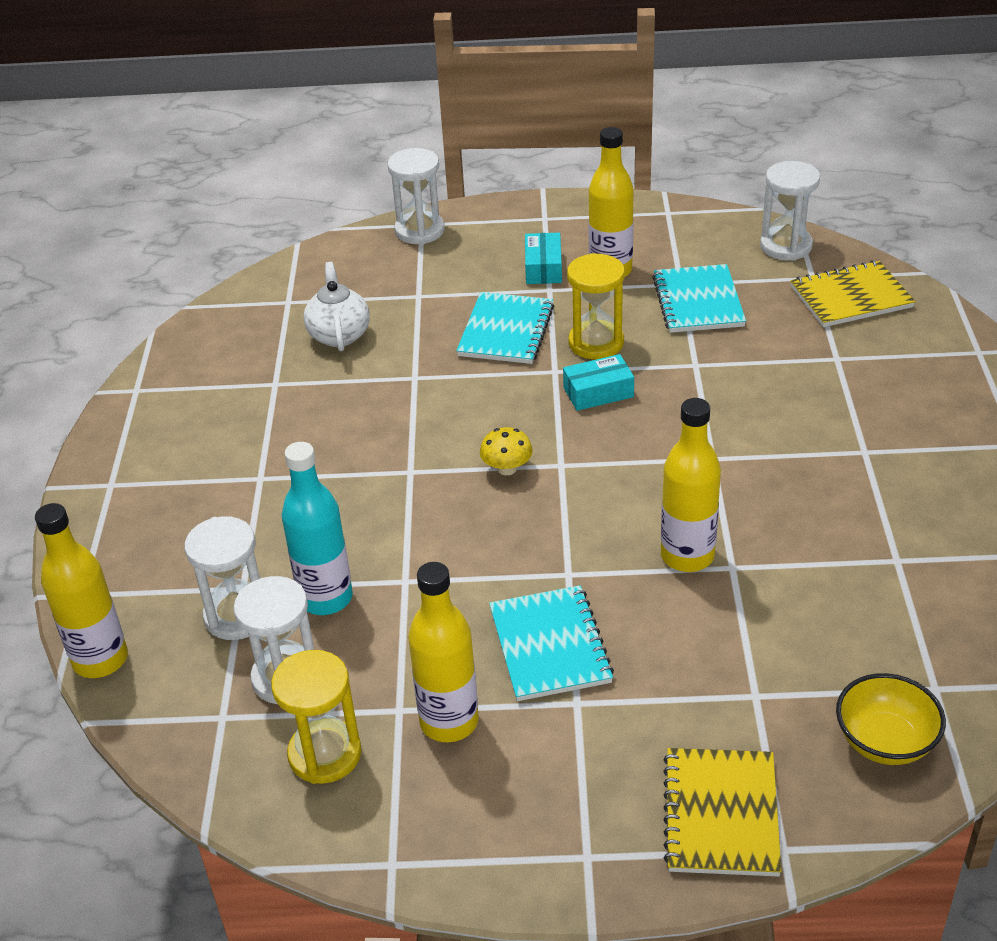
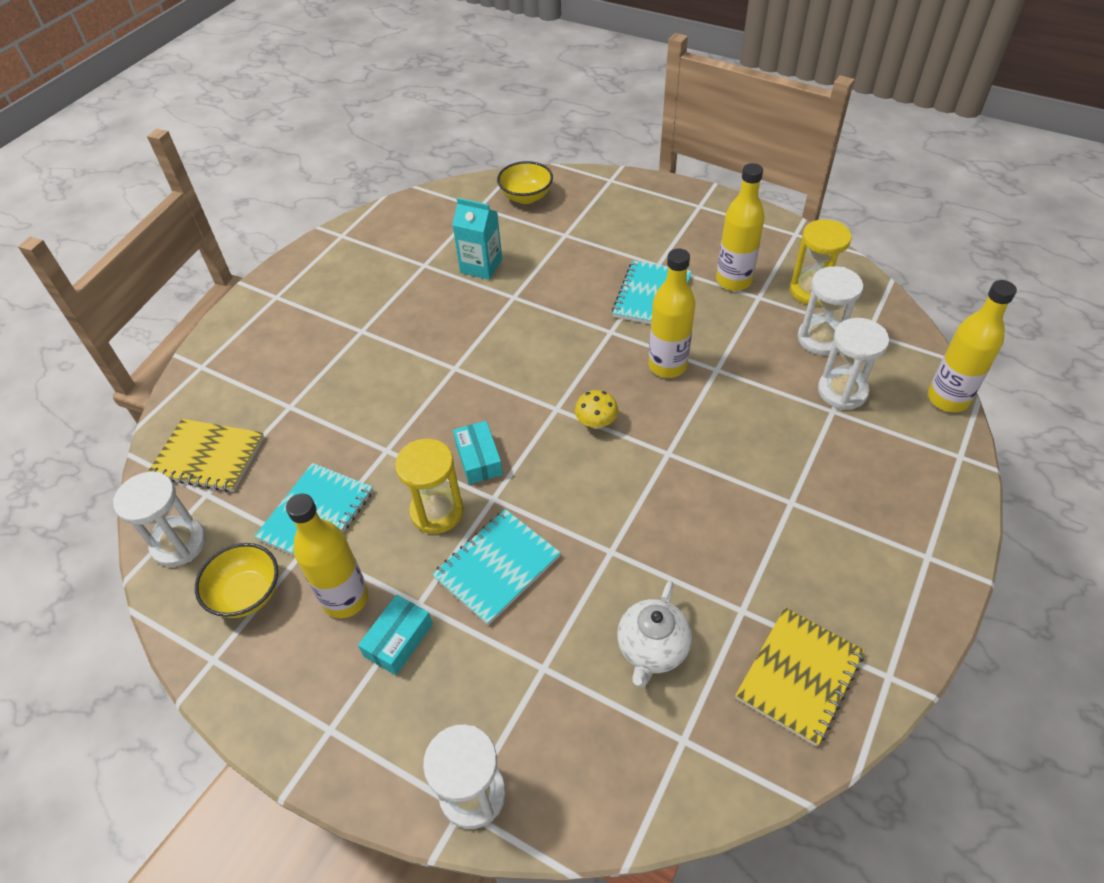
camera: 150 degrees left, 10 degrees up
(326, 598) = (776, 379): turquoise bottle -> none
(598, 392) = (479, 459): turquoise box -> turquoise box turned 60 degrees clockwise
(687, 556) = (532, 313): yellow bottle -> yellow bottle (667, 365)
(690, 245) = (247, 594): none -> yellow bowl
(721, 814) = (626, 199): yellow notebook -> yellow notebook (799, 676)
(820, 591) = (481, 266): none -> turquoise carton

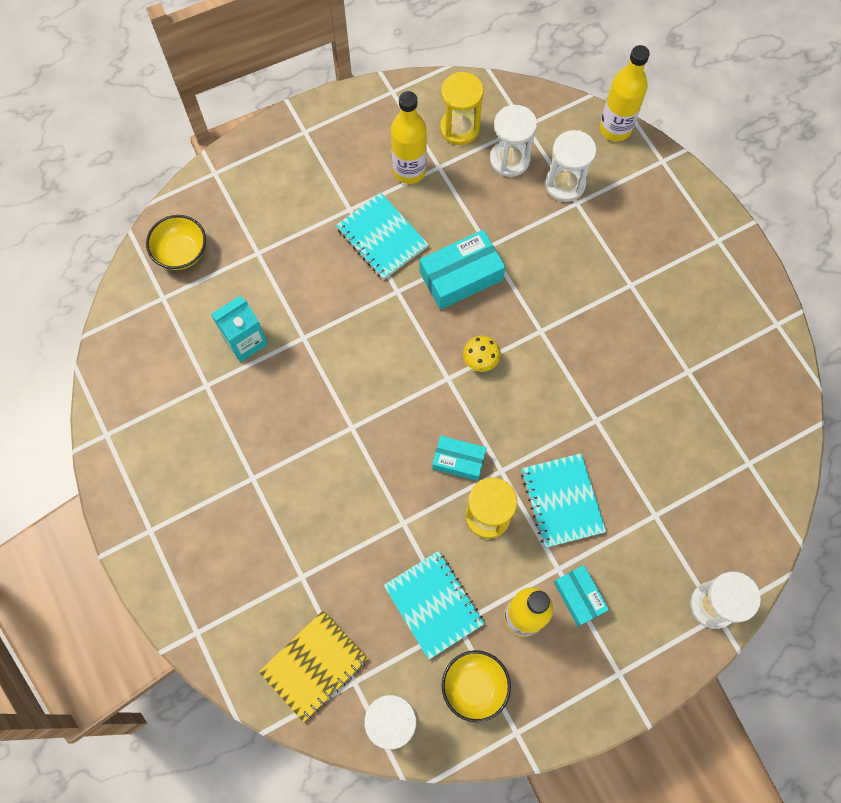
camera: 60 degrees left, 20 degrees up
(652, 649) = (682, 442): white teapot -> none
(667, 365) = (461, 276): yellow bottle -> turquoise box
(799, 676) = (749, 371): yellow notebook -> none

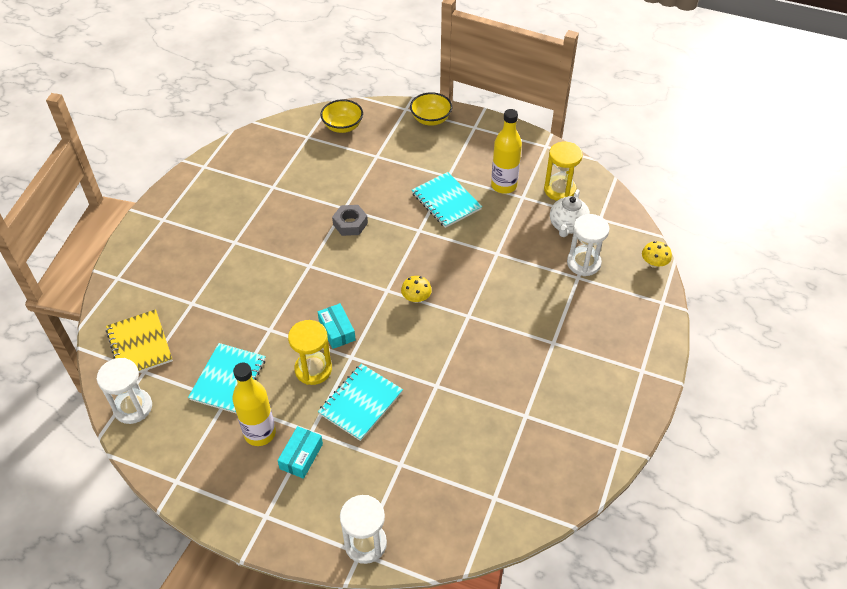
camera: 50 degrees right, 20 degrees down
(245, 341) = (316, 185): turquoise carton -> none
(314, 666) = (139, 345): yellow notebook -> yellow notebook turned 60 degrees clockwise
(330, 348) = (350, 224): none -> grey nut
(382, 238) = (446, 201): turquoise notebook -> turquoise notebook turned 45 degrees counterclockwise
(461, 276) = (462, 253): turquoise box -> none
(474, 686) = (190, 437): yellow bowl -> yellow bowl (431, 119)
(509, 159) = (567, 226): white hourglass -> white teapot
(615, 129) = (654, 263): yellow bottle -> yellow mushroom

